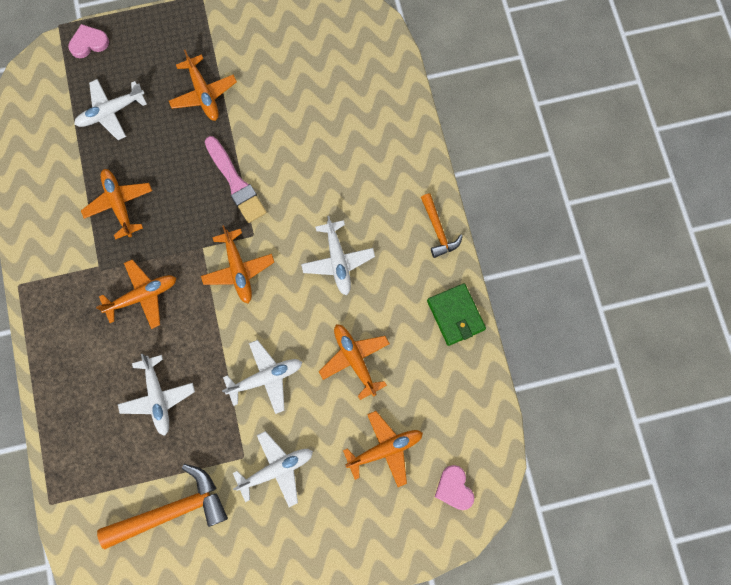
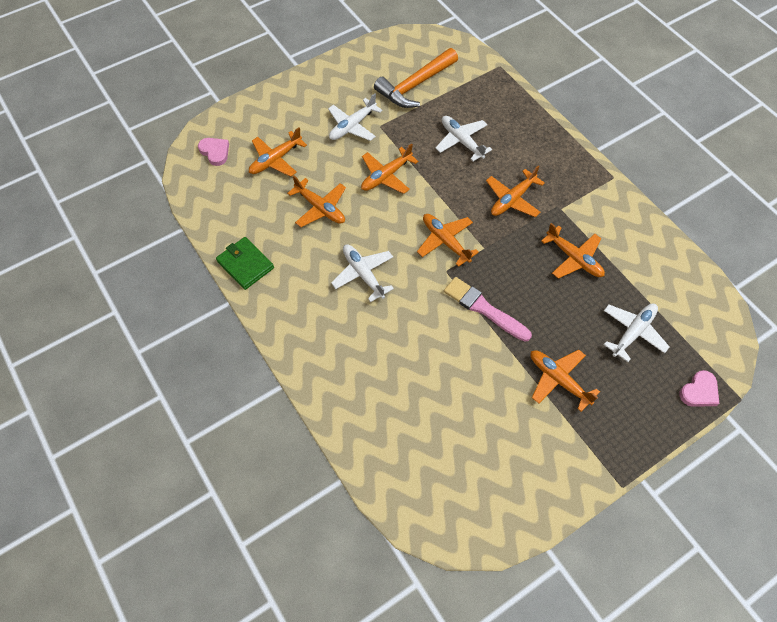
camera: 160 degrees right, 15 degrees down
(266, 378) = (386, 176): white plane -> orange plane
(438, 230) = (281, 328): orange hammer -> none

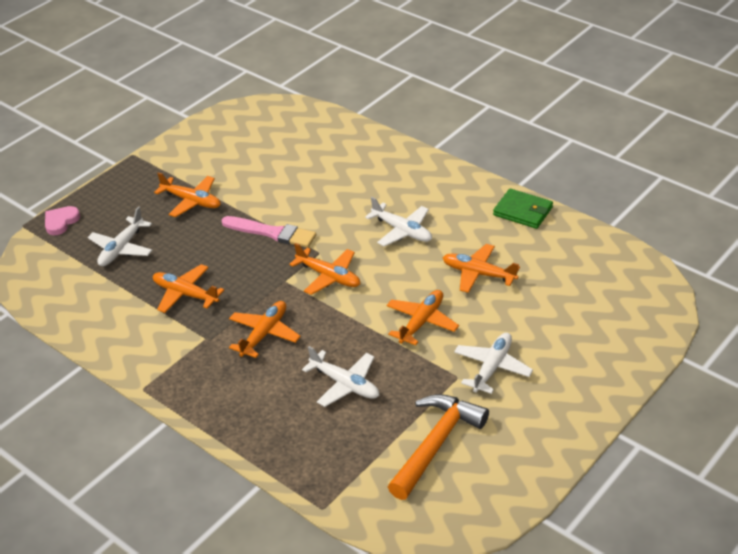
camera: 165 degrees right, 20 degrees down
(215, 152) = (636, 298): pink heart -> none
(275, 160) = (560, 307): orange plane -> none

